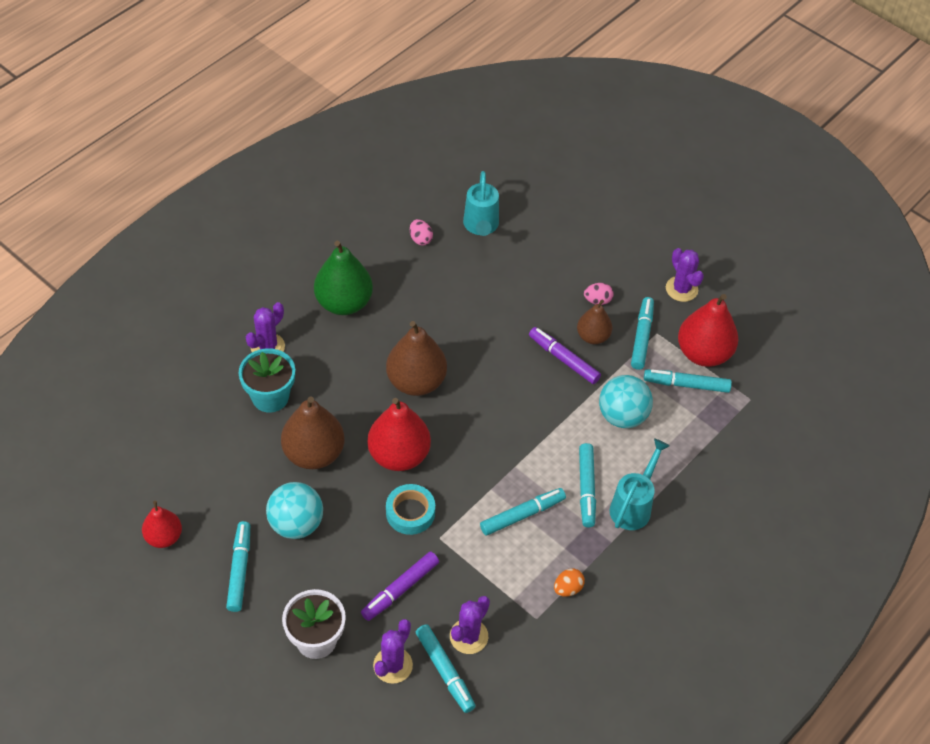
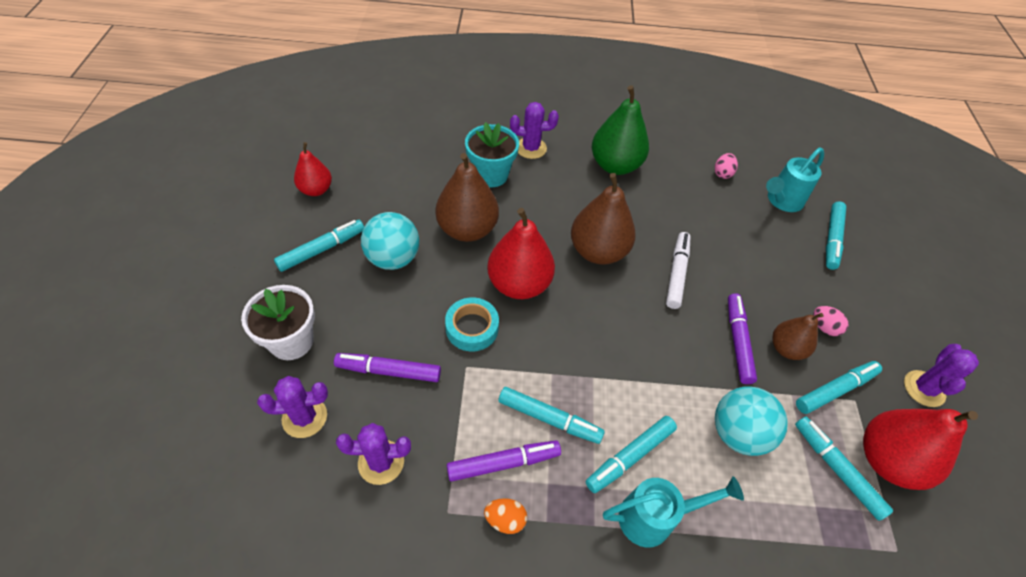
camera: 50 degrees right, 0 degrees up
(445, 671) = (327, 467): turquoise marker -> turquoise marker (832, 239)
(480, 348) = (676, 273): none -> white marker
(530, 564) = (503, 463): none -> purple marker

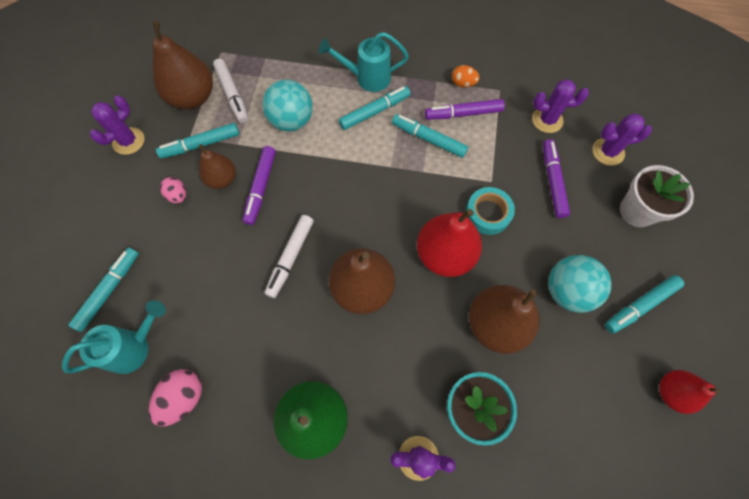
camera: 170 degrees left, 15 degrees up
(389, 371) = (552, 181): purple marker -> purple marker turned 105 degrees counterclockwise
(722, 173) = (184, 397): pink egg -> pink egg, size x1.57
(836, 469) = (232, 94): turquoise marker -> white marker
(887, 460) = (193, 97): red pear -> brown pear

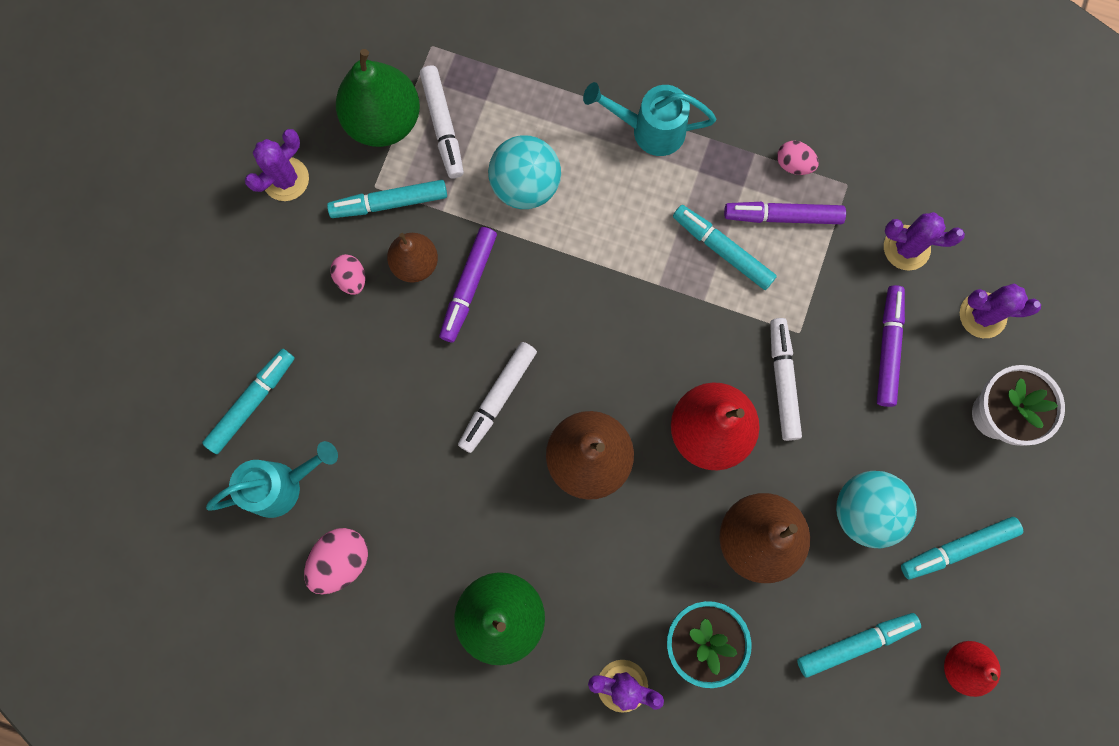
camera: 10 degrees right, 10 degrees up
(193, 97) = (383, 120): brown pear -> green pear
(374, 112) = (651, 190): turquoise marker -> turquoise marker (855, 643)
(463, 83) = (794, 164): orange egg -> pink egg
(488, 213) = (783, 381): turquoise tape -> white marker

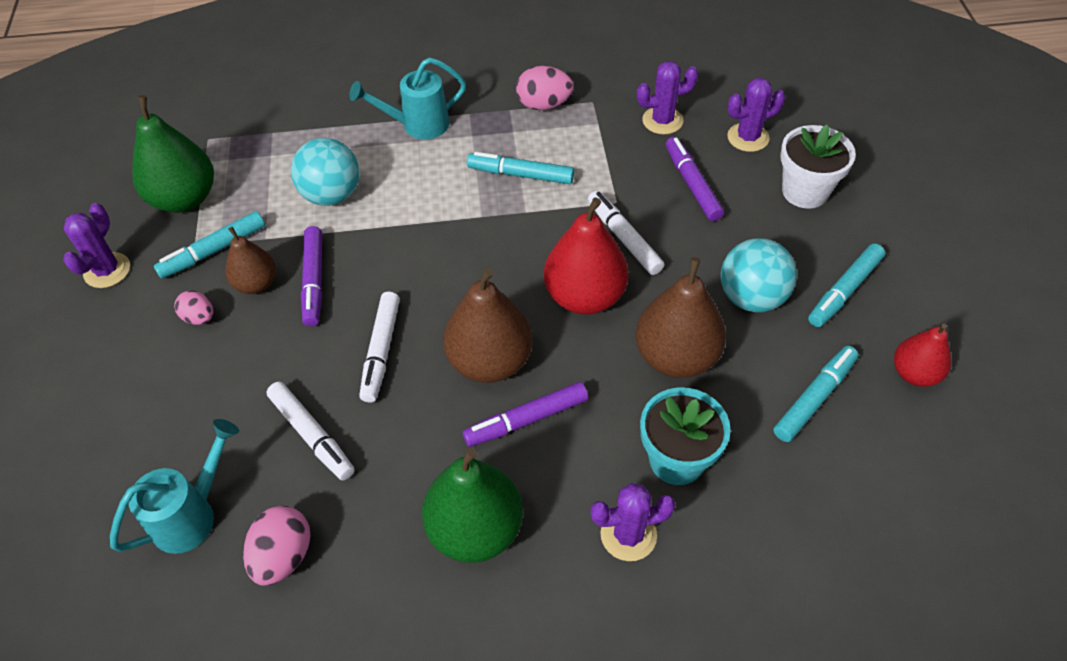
camera: 25 degrees left, 25 degrees down
(252, 402) = (133, 456): turquoise marker -> none
(443, 125) = (240, 183): white marker -> white marker (312, 435)
(783, 216) = (555, 137): purple marker -> purple marker (526, 420)
(794, 164) = (544, 105): pink egg -> pink egg, size x1.57

